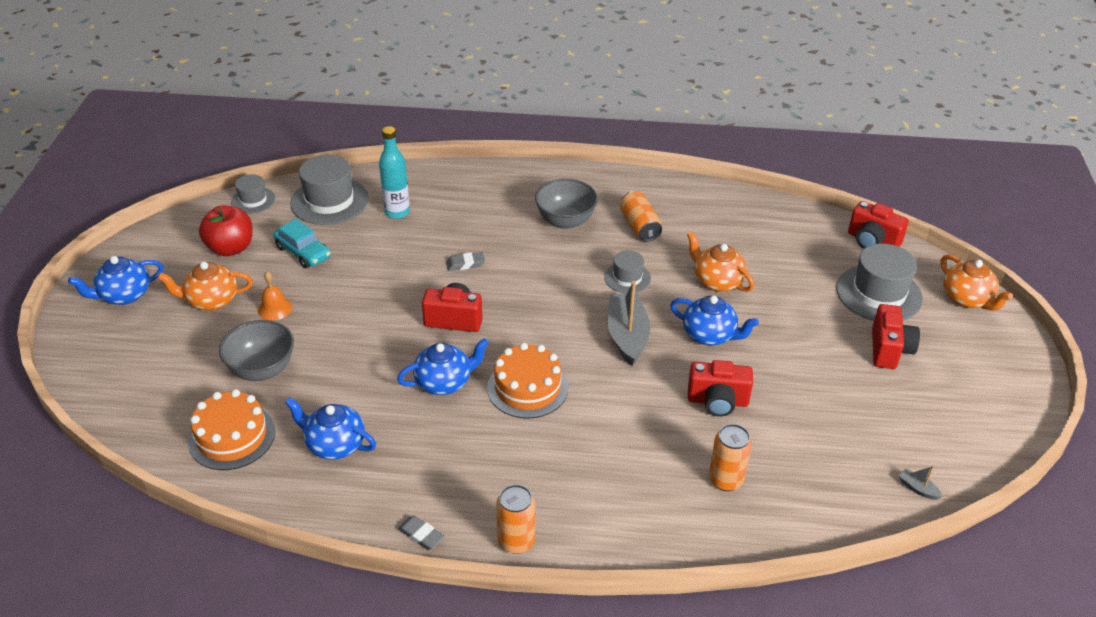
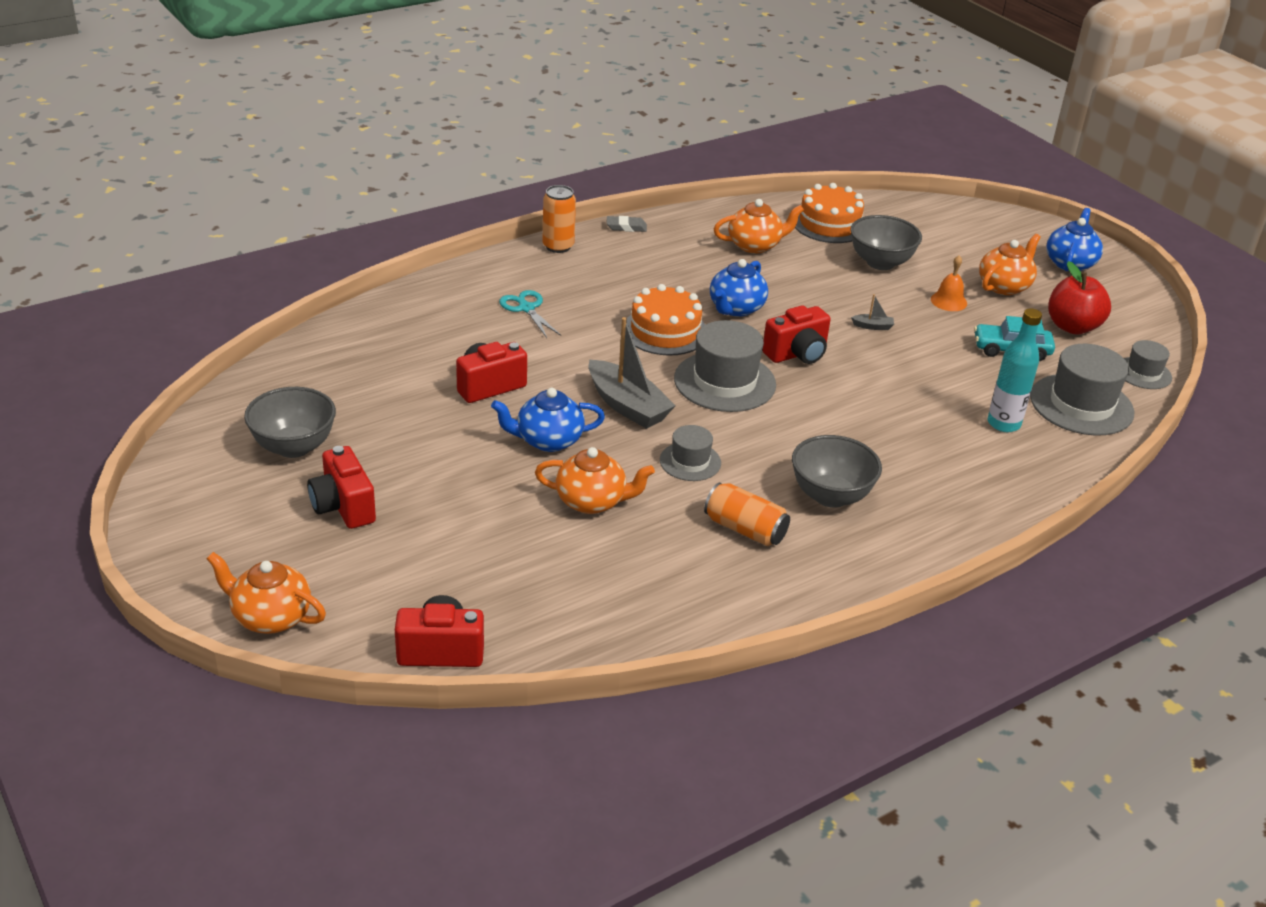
camera: 140 degrees right, 5 degrees down
(334, 444) = (755, 245): blue teapot -> orange teapot
(465, 264) = (860, 404): grey eraser -> none
(619, 470) = (526, 308): none -> turquoise scissors
(725, 480) = (433, 334): orange can -> none
(878, 293) = (391, 572): grey hat -> grey hat (724, 382)
(906, 415) = (294, 447): none -> grey bowl
(918, 488) = (255, 390): grey boat -> grey boat (873, 326)

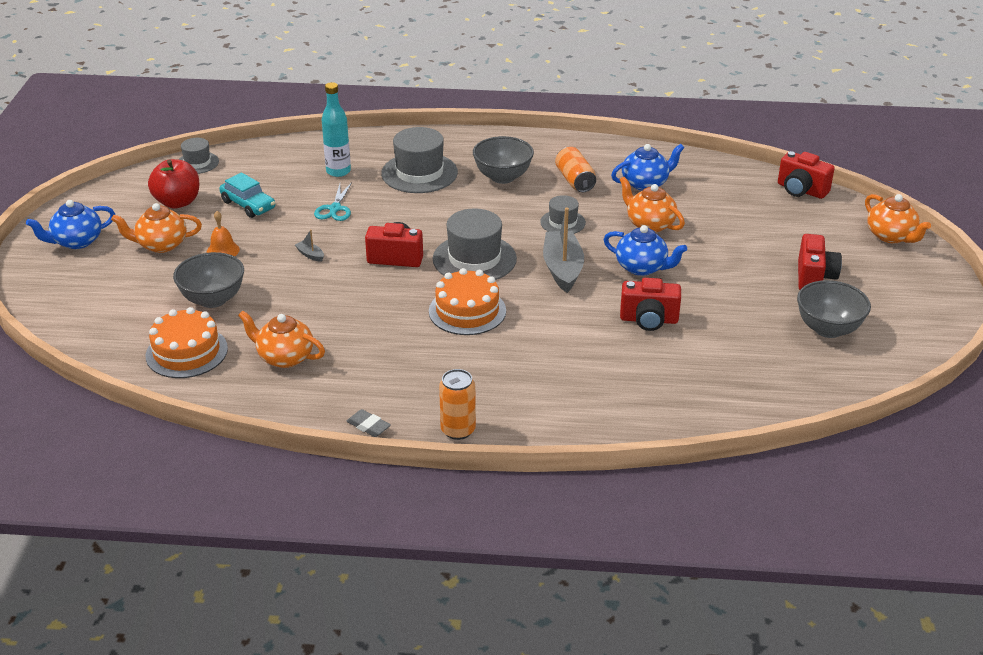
camera: 140 degrees left, 0 degrees up
(526, 308) = (555, 374): turquoise scissors -> turquoise scissors (335, 209)
(736, 308) = (388, 307): blue teapot -> blue teapot (645, 183)
(1081, 405) = (272, 163): grey hat -> grey hat (419, 173)

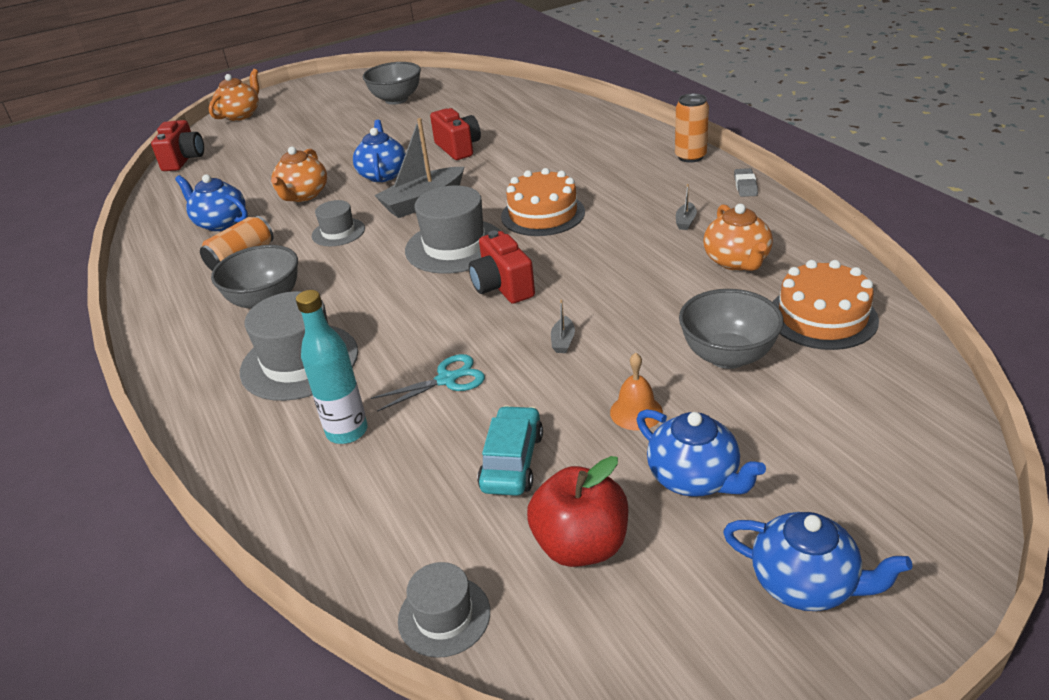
camera: 120 degrees left, 0 degrees up
(161, 245) = (694, 478): orange teapot -> blue teapot
(363, 366) = (685, 221): none -> grey boat
(814, 277) = (330, 120): red camera -> none

